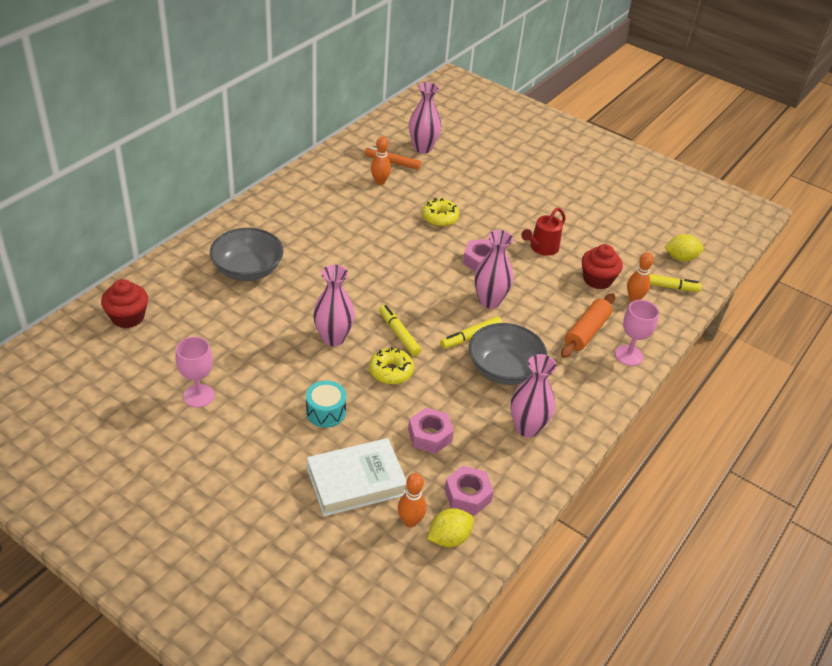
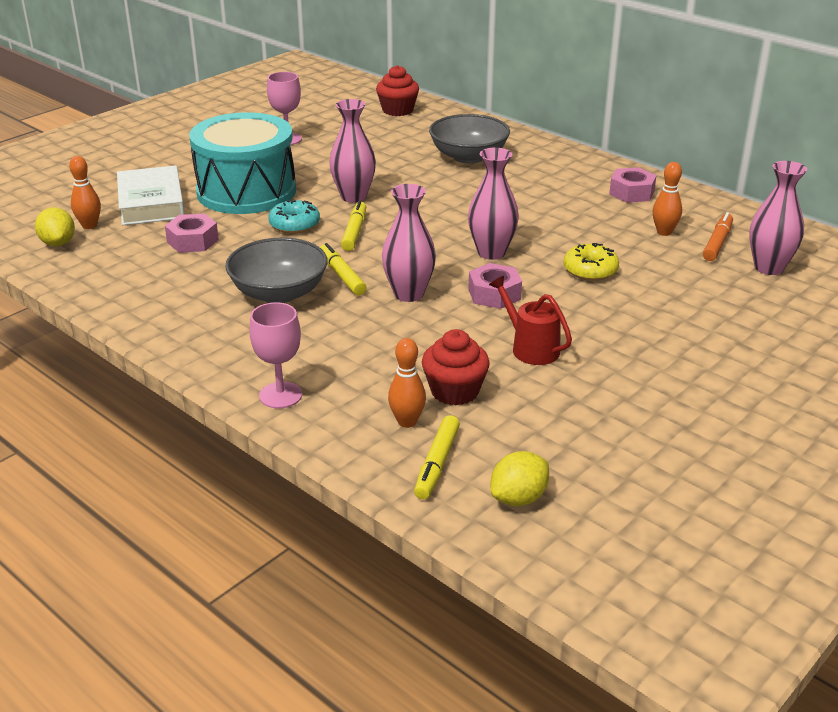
camera: 100 degrees right, 10 degrees down
(326, 412) = (246, 191): turquoise drum -> turquoise drum, size x2.41
(391, 371) = (294, 225): yellow donut -> turquoise donut
(399, 334) = (354, 232): yellow marker -> yellow marker turned 60 degrees counterclockwise
(467, 495) = (103, 256): pink nut -> pink nut (631, 192)
(527, 428) = (178, 299): pink vase -> pink vase (491, 252)
(586, 332) = (336, 364): orange rolling pin -> none
(680, 258) = (518, 498): yellow lemon -> yellow lemon turned 45 degrees clockwise

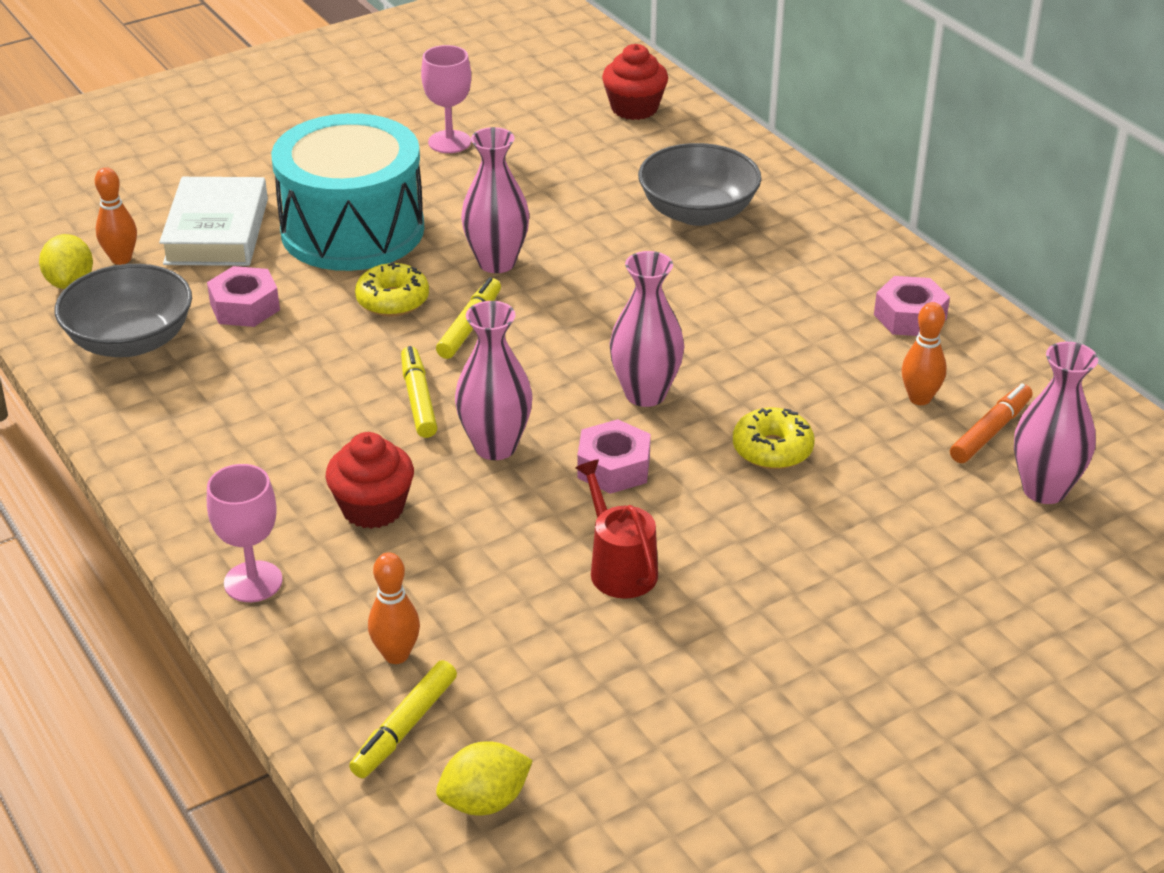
camera: 15 degrees right, 5 degrees up
(279, 293) = (322, 415): grey bowl -> grey bowl (130, 341)
(294, 225) = (393, 300): turquoise donut -> yellow donut
(454, 391) = (481, 619): red cupcake -> red cupcake (373, 508)

